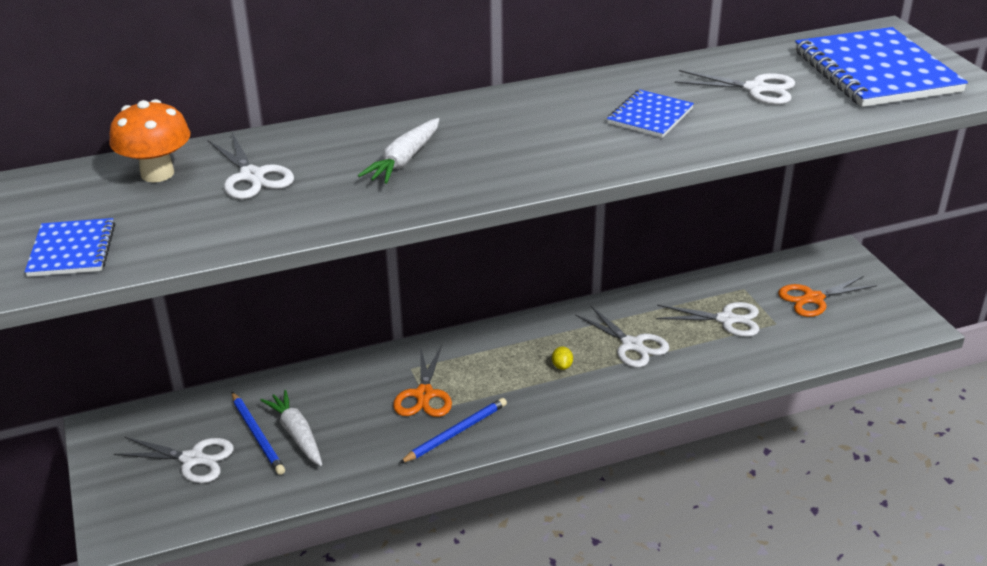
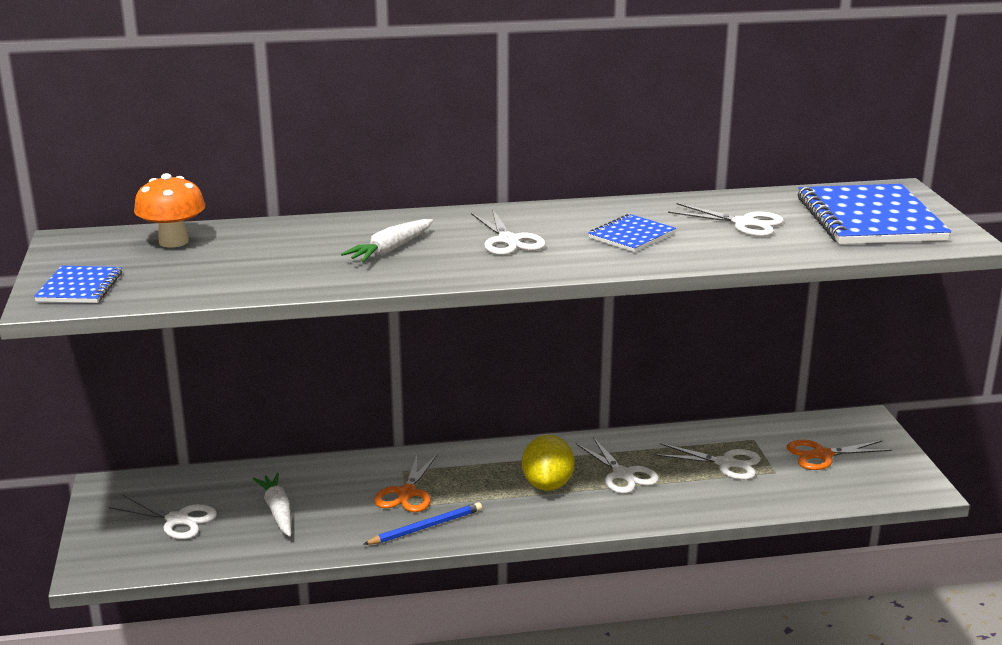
camera: 10 degrees right, 10 degrees down
(252, 176) = (253, 250): white scissors -> white scissors (508, 240)
(257, 435) = (242, 508): blue pencil -> none
(562, 366) = (547, 484): yellow lemon -> yellow lemon, size x2.47

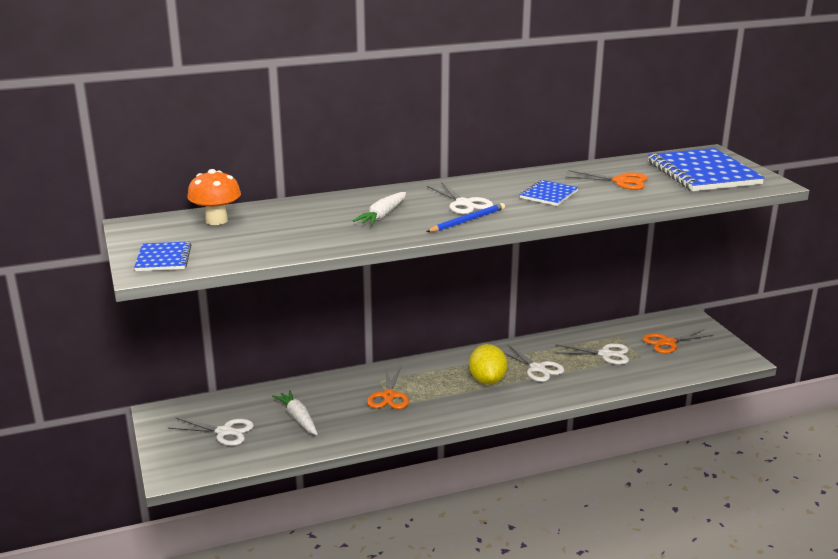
camera: 10 degrees left, 0 degrees up
(426, 527) = (412, 418): blue pencil -> blue pencil (467, 220)
(744, 223) = (621, 181): white scissors -> orange scissors

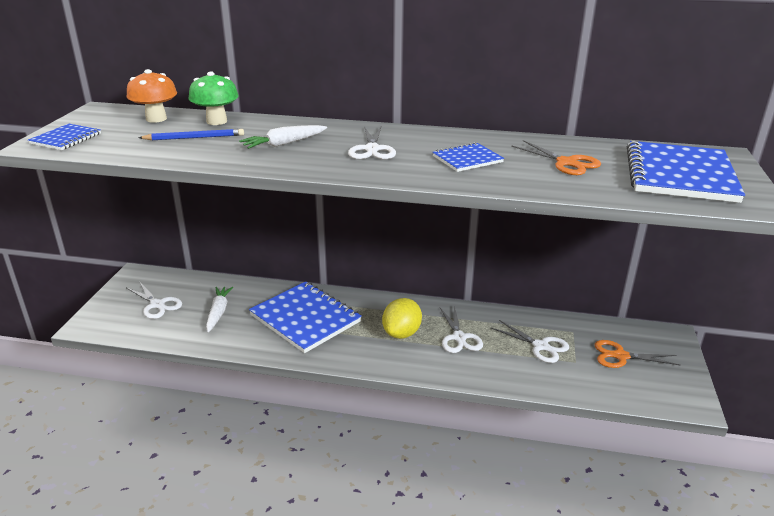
camera: 30 degrees right, 5 degrees up
(282, 210) = (216, 121): none -> green mushroom
(389, 396) = (305, 318): orange scissors -> blue notebook
(467, 220) = (347, 165): blue pencil -> blue pencil (194, 137)

